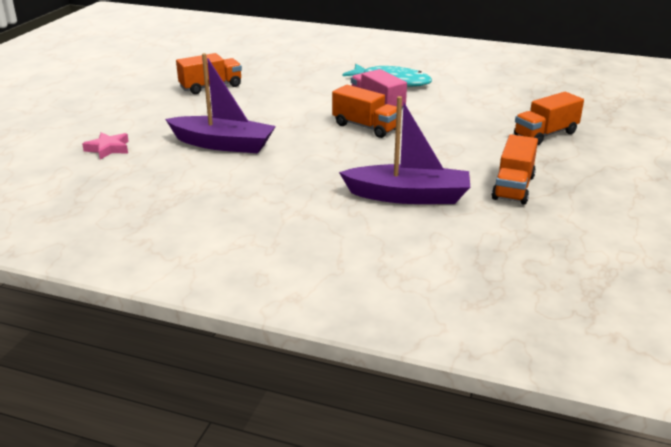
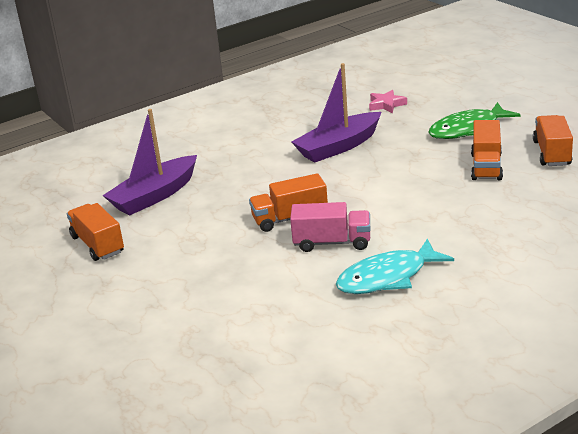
camera: 130 degrees right, 0 degrees up
(145, 105) = (468, 129): none -> green fish
(545, 134) = (142, 312): orange truck -> orange truck (552, 153)

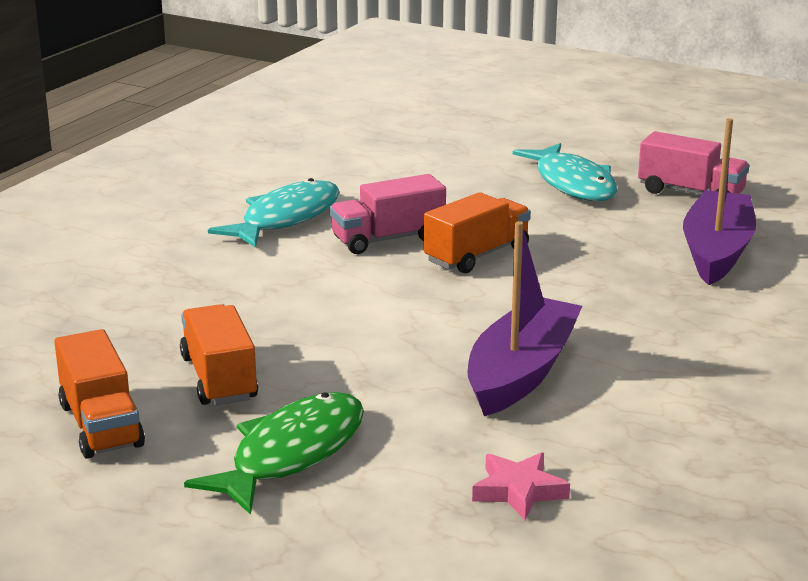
camera: 150 degrees right, 5 degrees down
(97, 245) = (690, 193): orange truck -> pink truck
(158, 271) = (572, 184): none -> turquoise fish

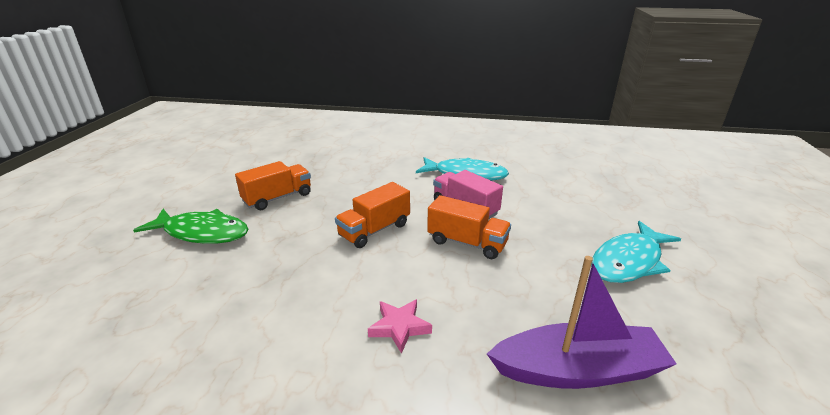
camera: 70 degrees right, 5 degrees up
(101, 425) = (231, 183): orange truck -> orange truck (374, 230)
(518, 491) = (149, 320): pink star -> pink star (399, 327)
(521, 372) = (306, 292): purple boat -> none
(690, 193) = (691, 332): pink truck -> none

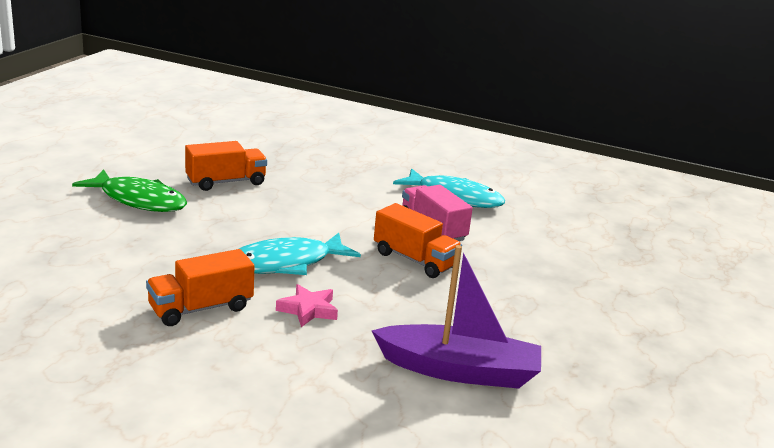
camera: 10 degrees right, 5 degrees down
(374, 230) = (320, 231): orange truck -> orange truck (200, 308)
(628, 261) = (583, 308): turquoise fish -> turquoise fish (285, 263)

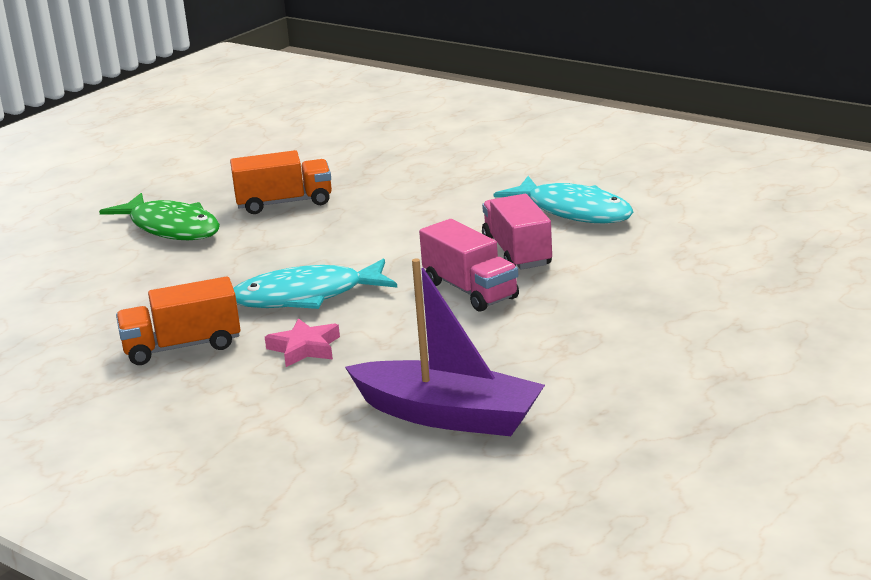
camera: 20 degrees right, 0 degrees up
(415, 260) = (470, 290): orange truck -> pink truck

